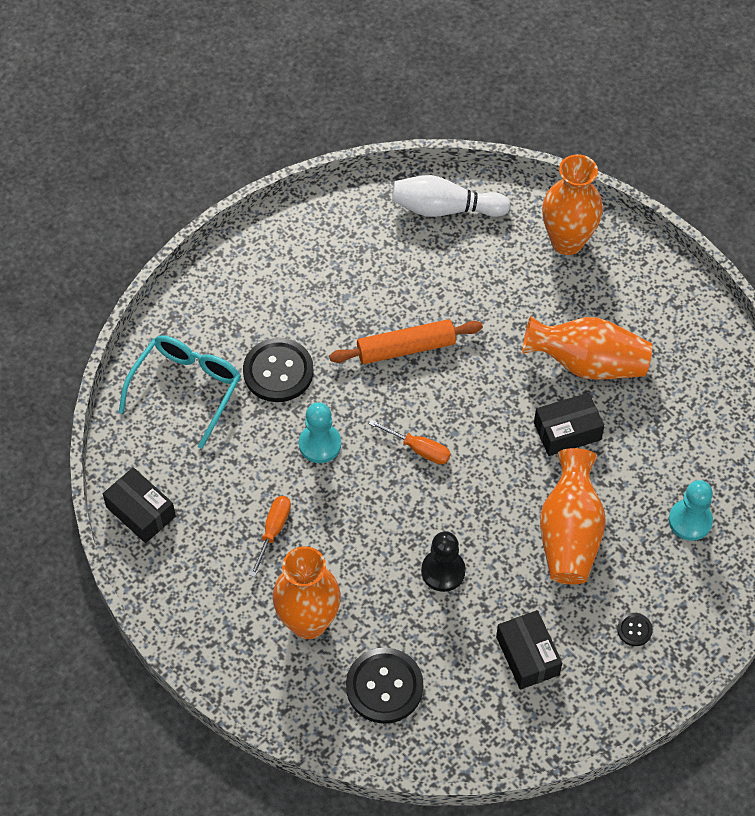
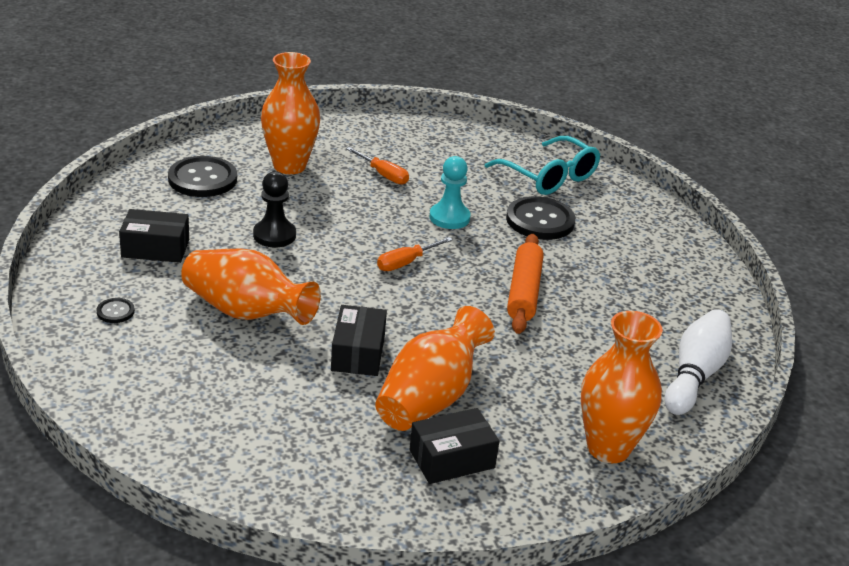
camera: 110 degrees right, 25 degrees down
(141, 512) = (446, 131): black box -> black box (452, 459)
(690, 521) = (188, 392): turquoise pawn -> none

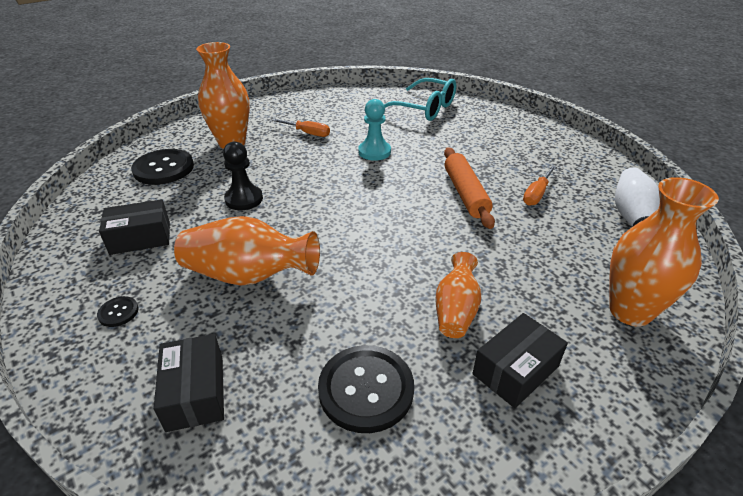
camera: 15 degrees left, 5 degrees up
(358, 353) = (368, 285): black box -> black box (195, 392)
(405, 263) = (362, 194): orange screwdriver -> orange screwdriver (536, 194)
(430, 398) = (456, 310): orange vase -> orange vase, size x0.62
(540, 220) = (439, 138): black button -> black button (366, 389)

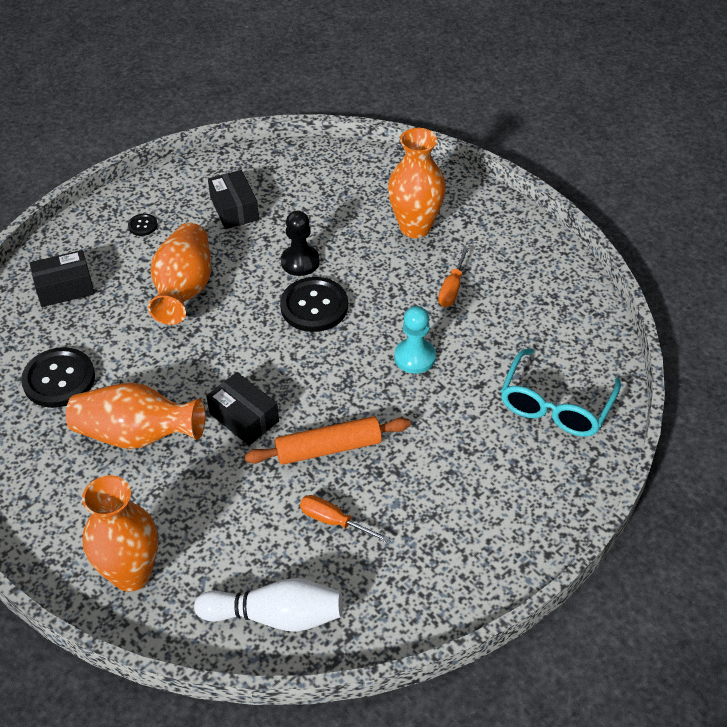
camera: 85 degrees right, 10 degrees up
(163, 168) = (351, 189): black button -> black button (314, 306)
(456, 310) = (137, 435): orange vase -> orange vase, size x1.62
(515, 370) = (68, 473): black box -> black box (244, 417)

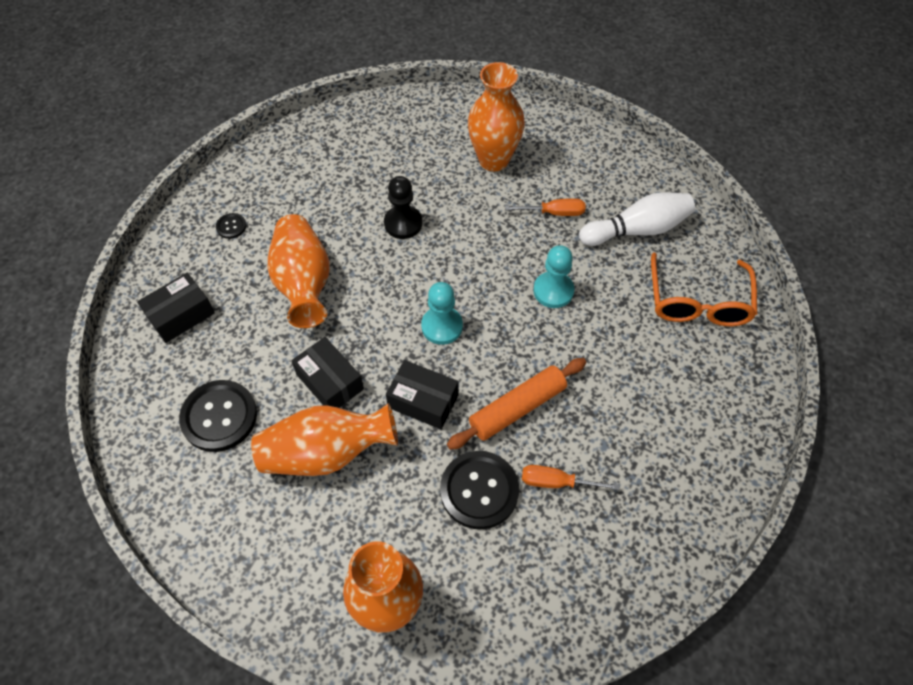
camera: 20 degrees left, 10 degrees up
(234, 209) = (315, 185): black box -> black box (330, 382)
(276, 616) = (548, 600): white bowling pin -> white bowling pin (637, 230)
(292, 359) = (442, 326): none -> turquoise pawn
(314, 306) = (437, 265): black button -> black button (479, 490)
(452, 289) = (555, 213): orange screwdriver -> orange screwdriver turned 90 degrees counterclockwise
(556, 405) = (698, 301): turquoise glasses -> orange glasses

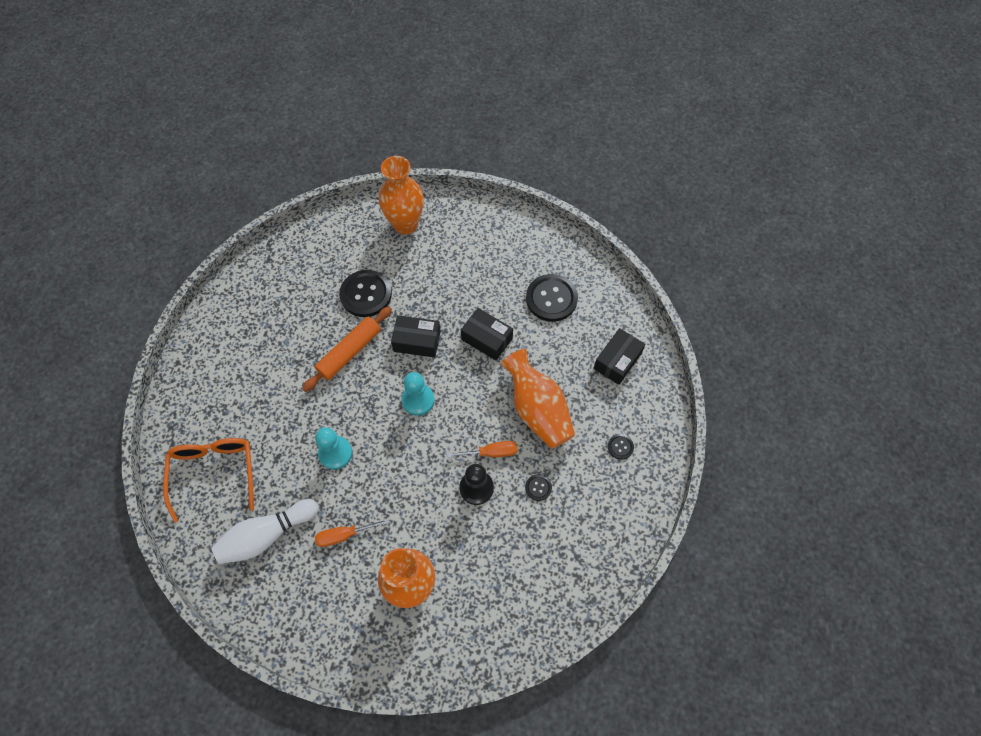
camera: 165 degrees right, 5 degrees up
(326, 452) = (471, 293): orange vase -> none
(337, 209) = (538, 487): none -> black button
(555, 482) = (317, 310): orange screwdriver -> orange screwdriver (491, 452)

